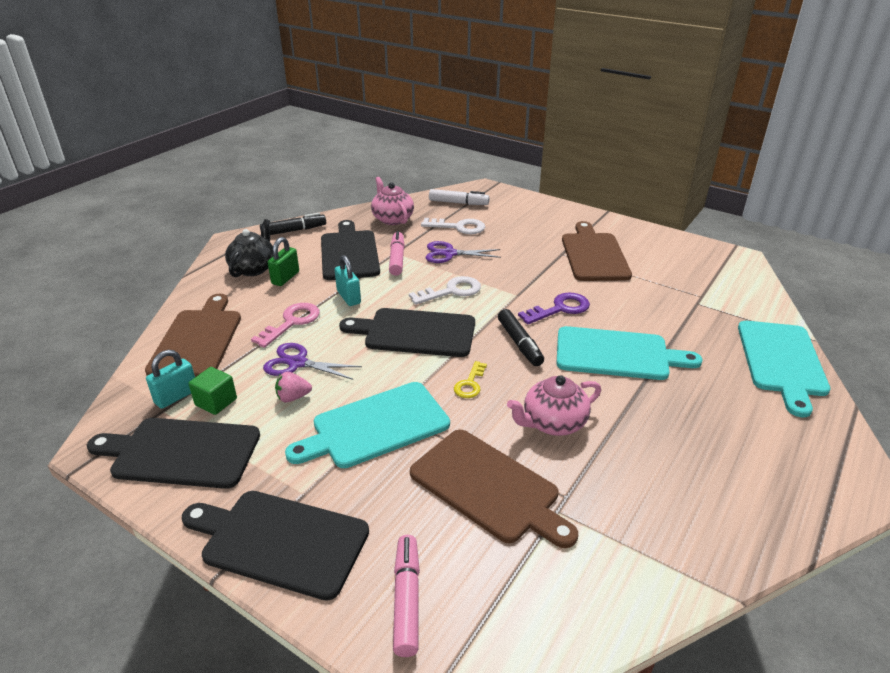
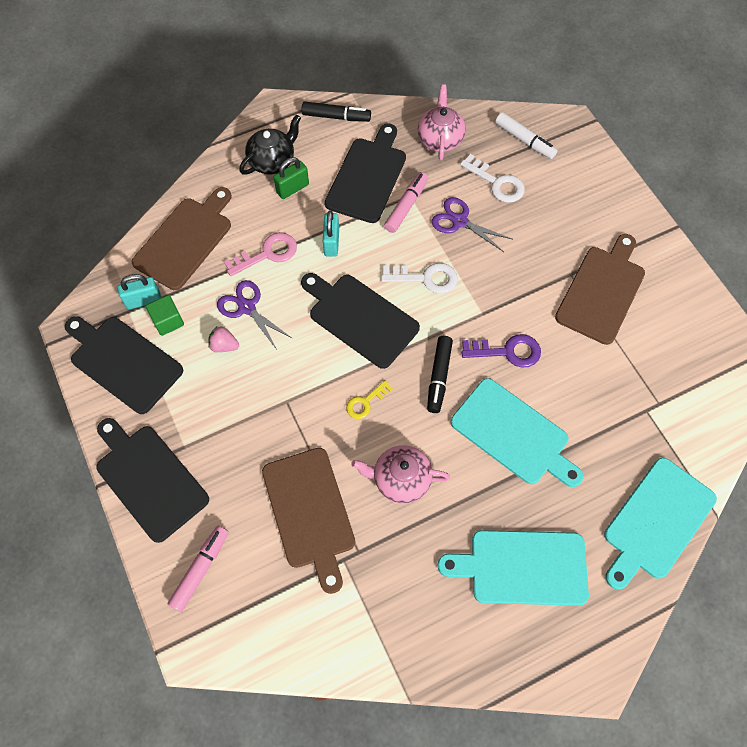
camera: 30 degrees right, 30 degrees up
(375, 426) = (267, 408): turquoise cutting board -> turquoise cutting board (522, 567)

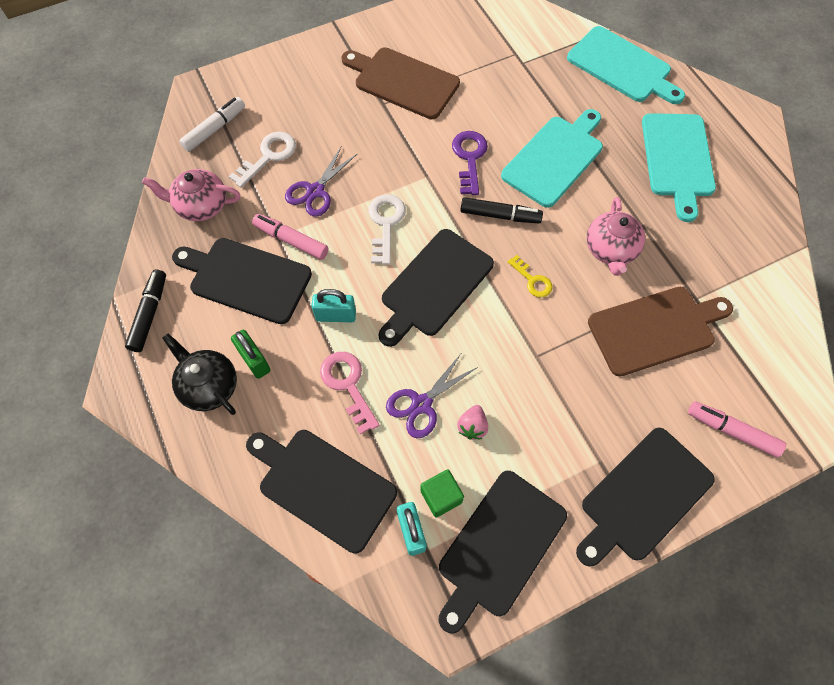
camera: 90 degrees left, 0 degrees up
(185, 240) = (323, 486): brown cutting board -> black cutting board

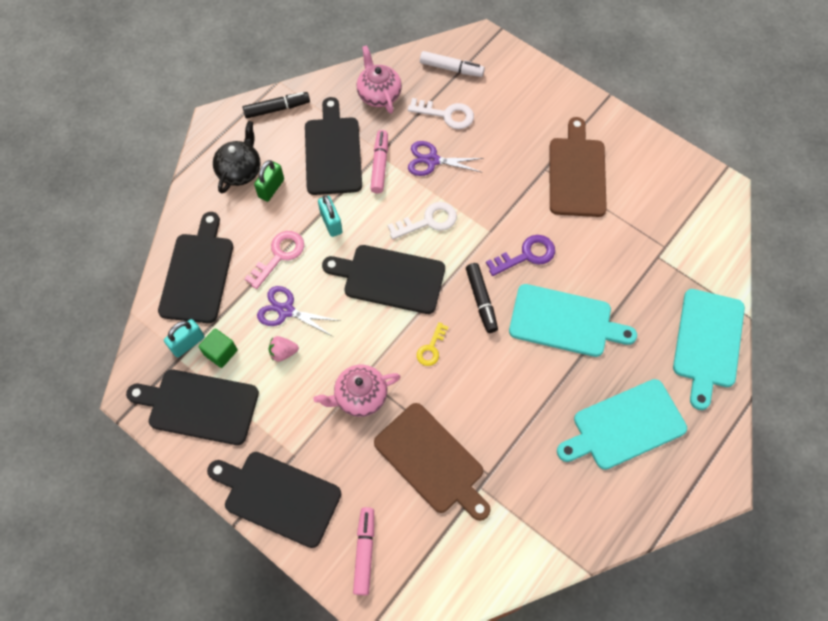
camera: 65 degrees right, 0 degrees up
(610, 250) = (493, 399): pink teapot -> pink teapot (360, 396)

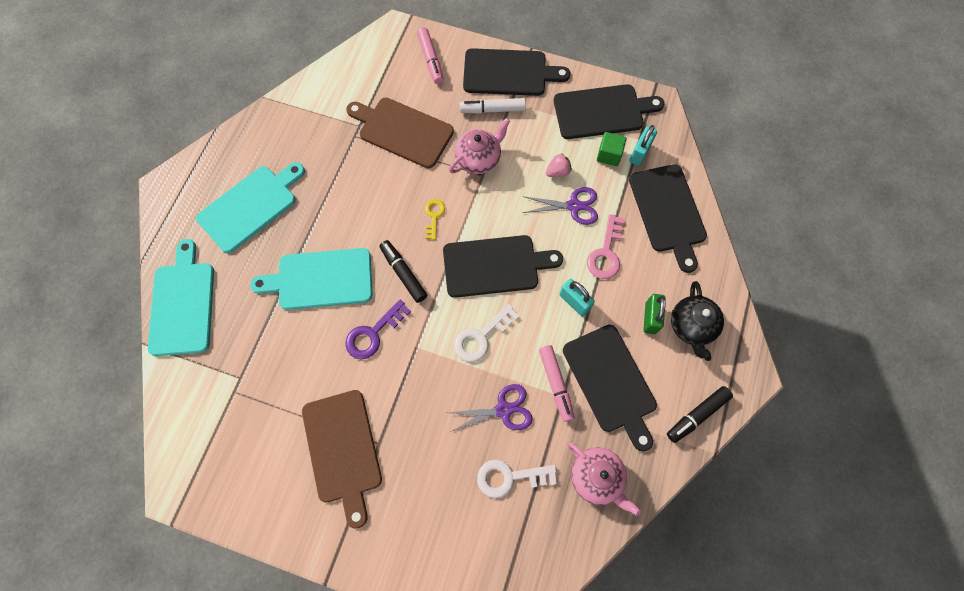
camera: 160 degrees right, 5 degrees up
(451, 68) = (528, 550): white marker -> white marker (492, 110)

